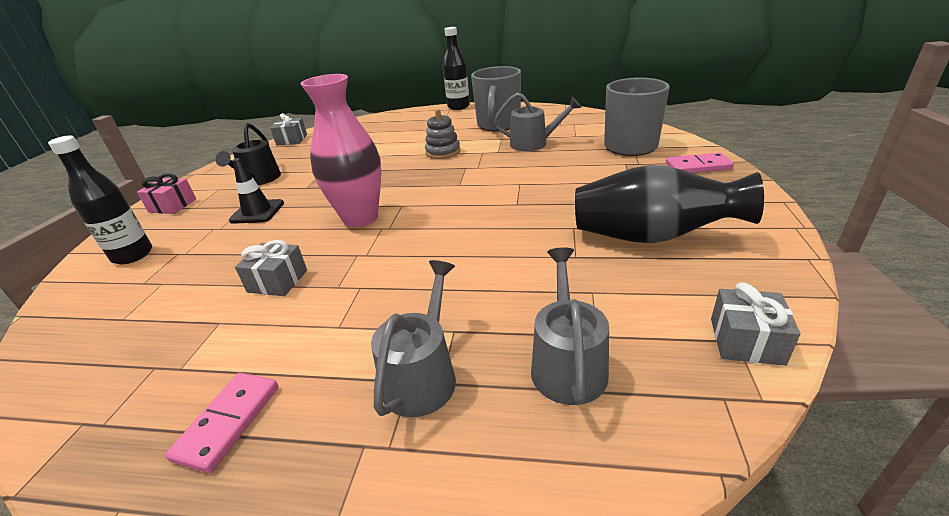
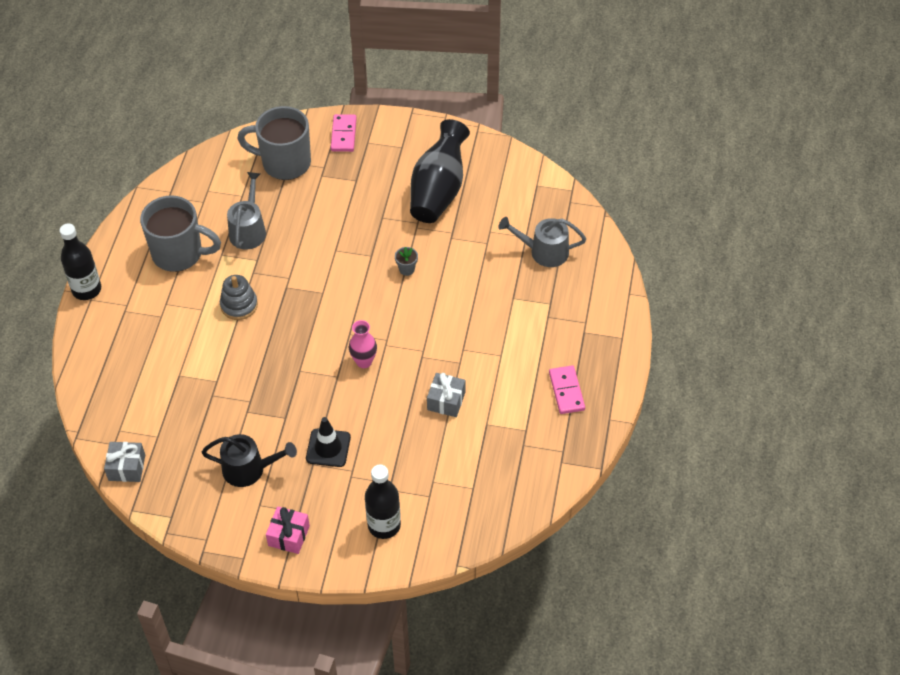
camera: 90 degrees left, 20 degrees up
(228, 422) = (566, 391): pink domino -> pink domino turned 60 degrees clockwise
(360, 218) = (364, 362): pink vase -> pink vase, size x0.52
(422, 376) = (545, 311): grey watering can -> none
(499, 228) = (406, 269): none -> grey flower pot
(746, 341) = (537, 182): grey gift -> none

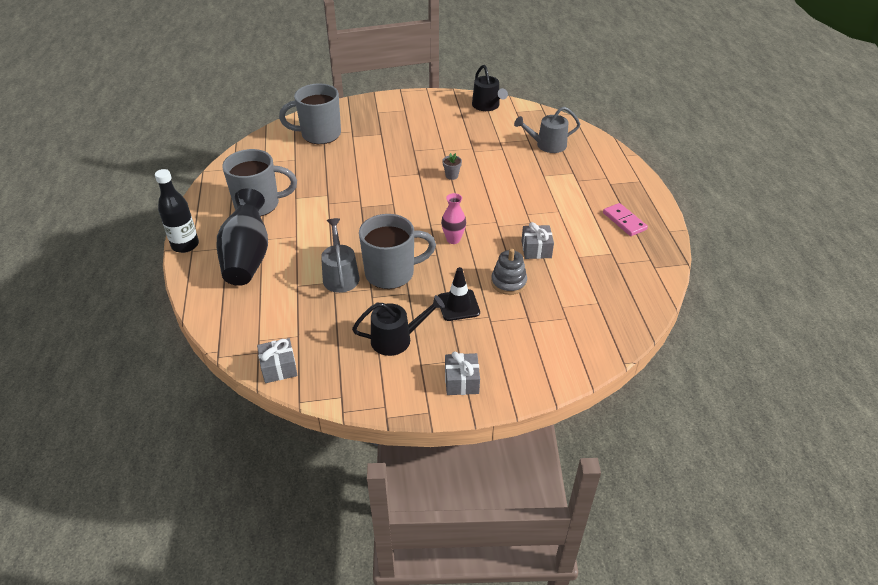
camera: 20 degrees left, 10 degrees down
(239, 305) = (327, 226): grey stacking toy -> grey stacking toy (508, 282)
(248, 230) = (311, 178): grey watering can -> grey watering can (340, 275)
(279, 387) = (391, 273): none -> grey mug
(289, 536) = (461, 381): pink gift -> grey gift
(343, 134) = (357, 111): pink domino -> none
(384, 525) = (542, 350): black bottle -> none
(439, 190) = (447, 127): black vase -> black vase (247, 257)
(506, 166) = (487, 106): none -> black watering can

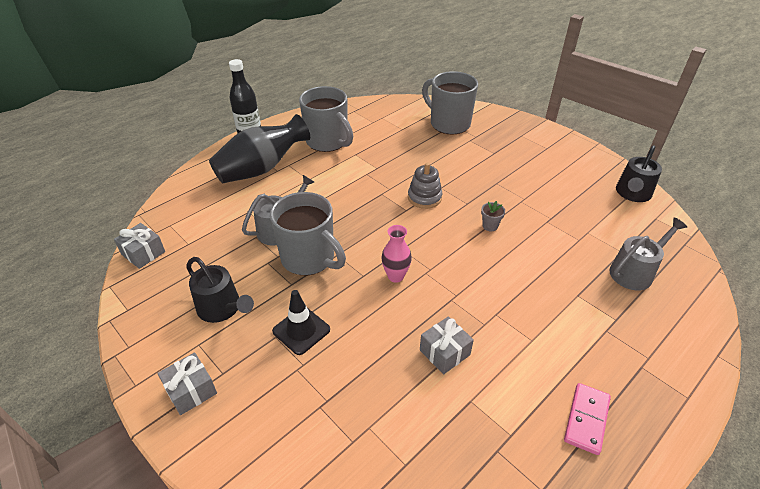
camera: 55 degrees right, 0 degrees up
(508, 282) = (369, 355): grey stacking toy -> grey stacking toy (424, 197)
(547, 145) = (634, 272): grey watering can -> grey watering can turned 105 degrees clockwise

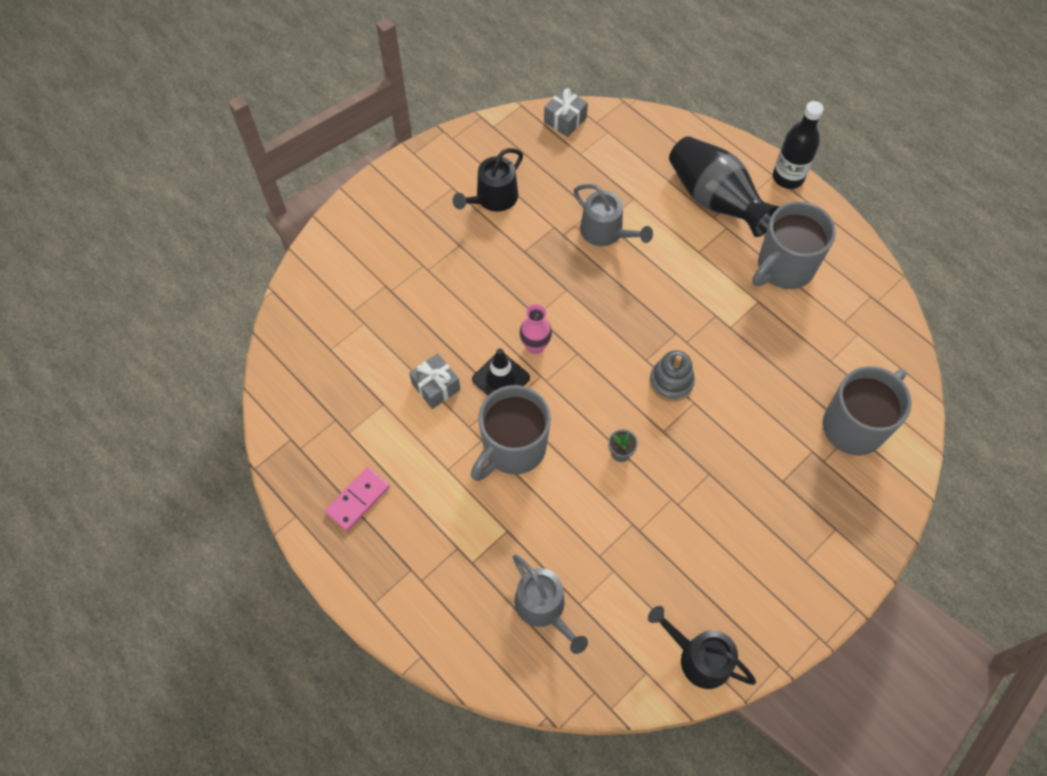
camera: 90 degrees right, 20 degrees up
(191, 390) = (406, 192): grey gift -> none
(301, 330) = (465, 265): black traffic cone -> black traffic cone (501, 378)
(309, 259) = (560, 264): grey mug -> grey mug (513, 448)
(586, 419) = (358, 500): pink domino -> pink domino turned 75 degrees counterclockwise

